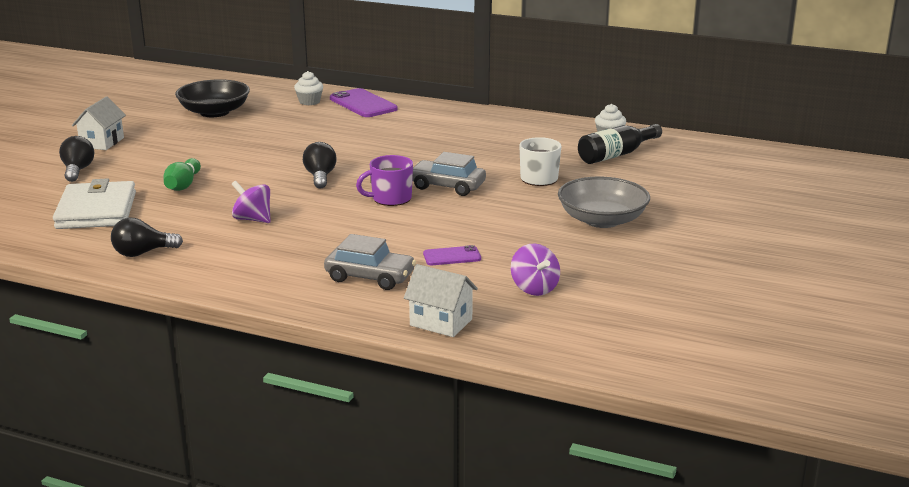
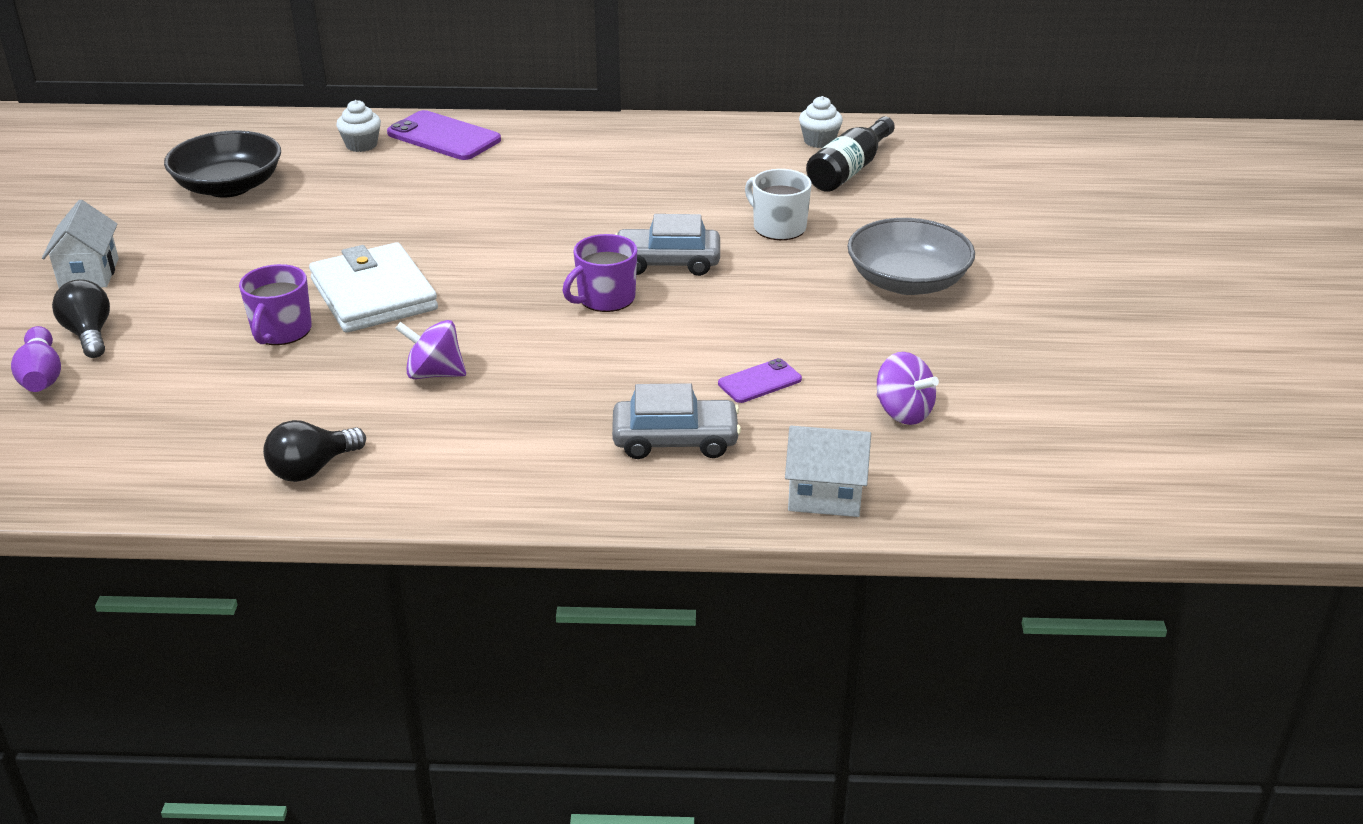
camera: 20 degrees left, 10 degrees up
(36, 185) = (41, 376): none -> purple bowling pin
(96, 211) = (179, 405): white wallet -> white wallet (374, 294)
(183, 185) = (281, 331): green bowling pin -> purple mug
(320, 177) = (477, 278): black light bulb -> none

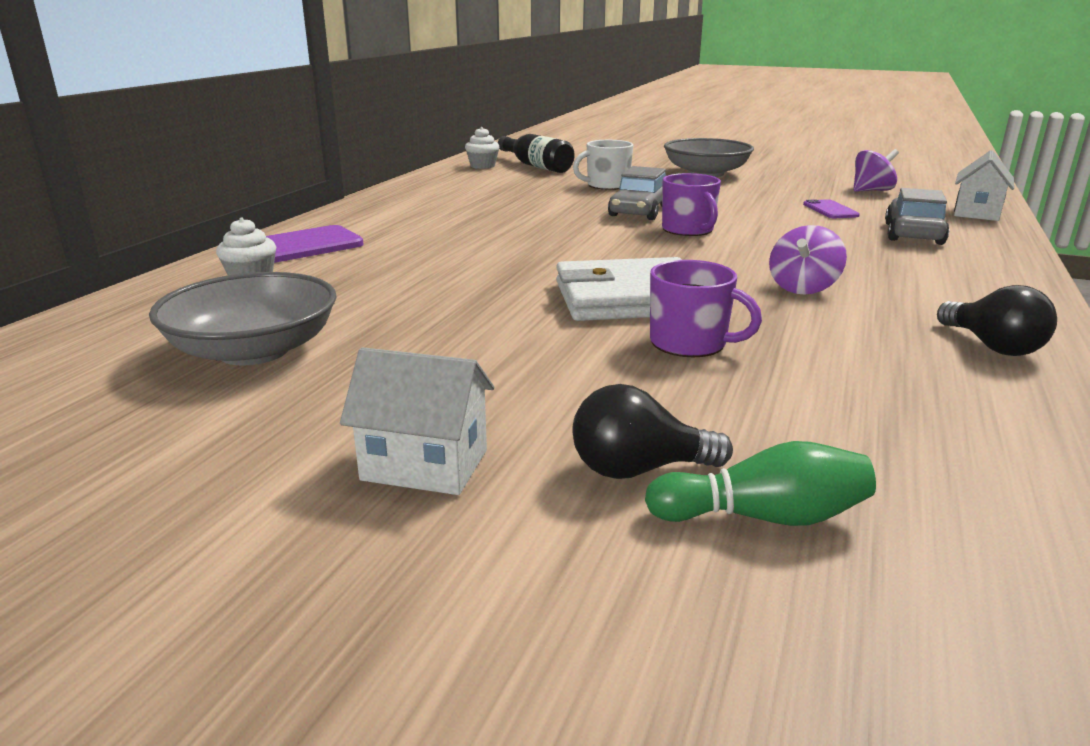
camera: 70 degrees left, 10 degrees down
(41, 376) = (763, 517): purple bowling pin -> green bowling pin
(229, 187) = (254, 350): black bowl -> grey bowl

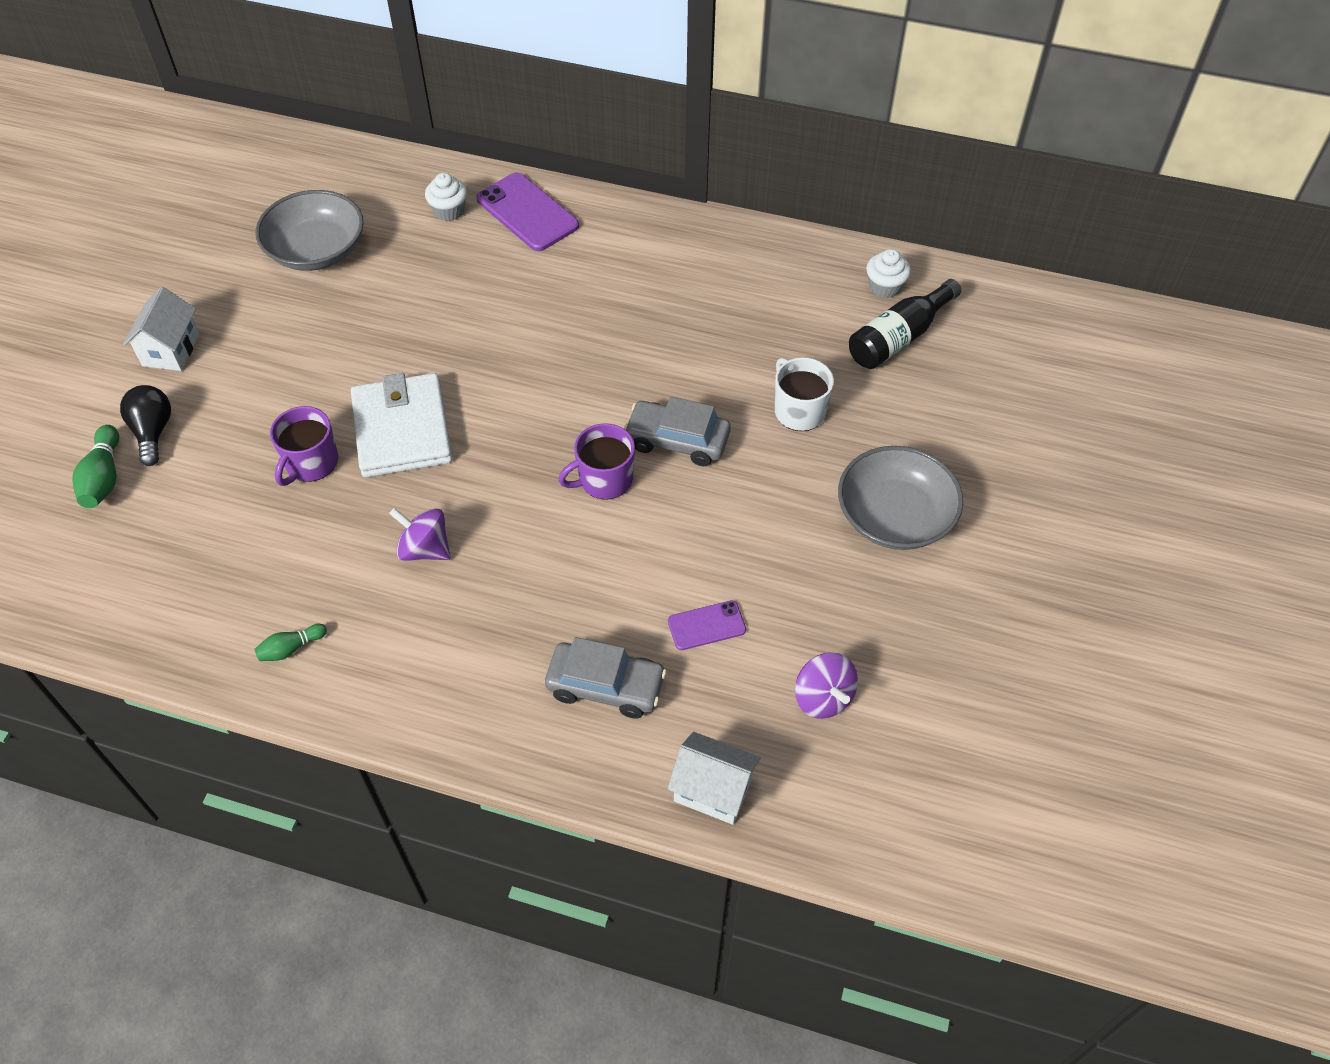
camera: 85 degrees right, 30 degrees up
(992, 346) = (291, 648): black light bulb -> green bowling pin

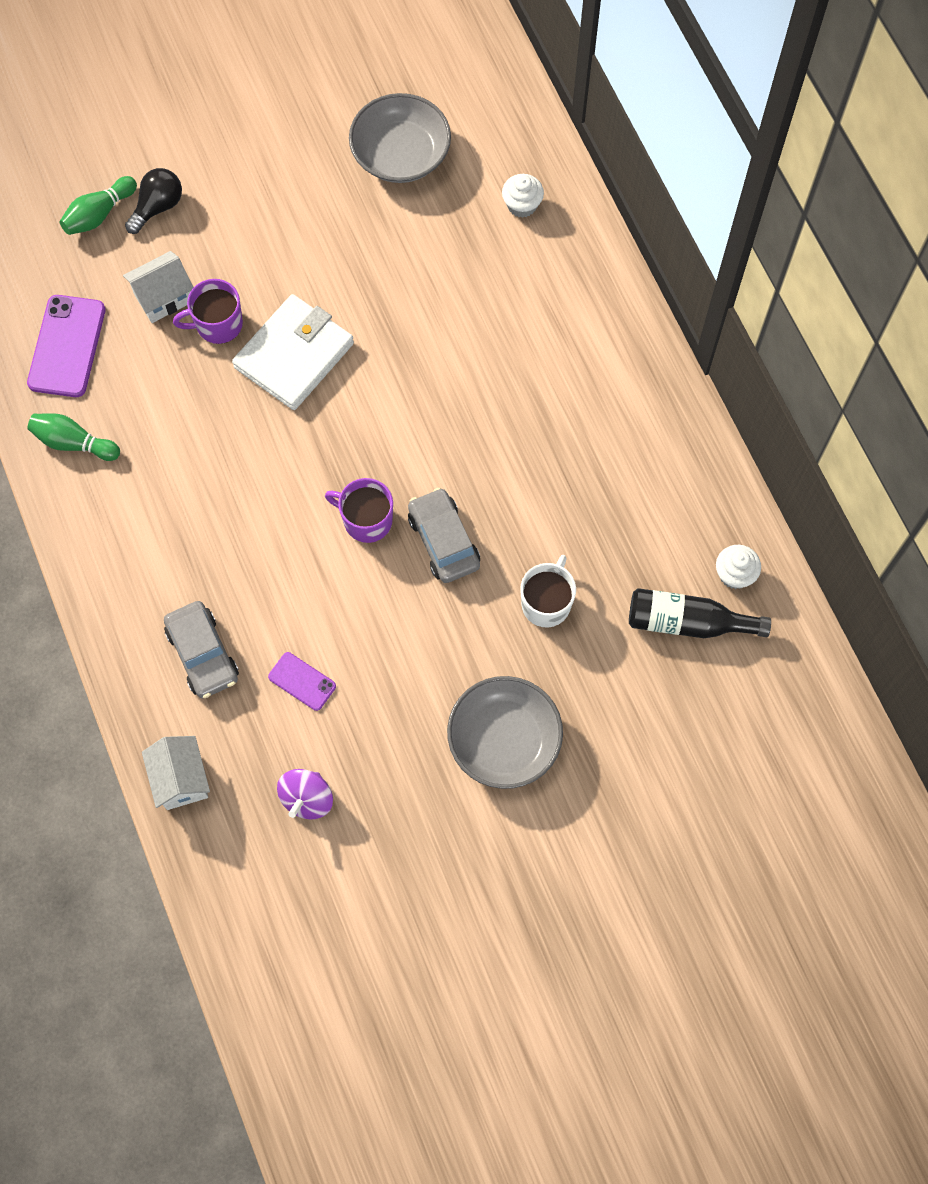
camera: 50 degrees right, 15 degrees up
(171, 350) = (231, 150): white house -> white house (164, 298)
(291, 648) = (73, 442): green bowling pin -> green bowling pin, size x1.59
(425, 549) = (212, 455): purple spinning top -> none
(527, 212) = (571, 259): purple phone -> purple phone (67, 346)

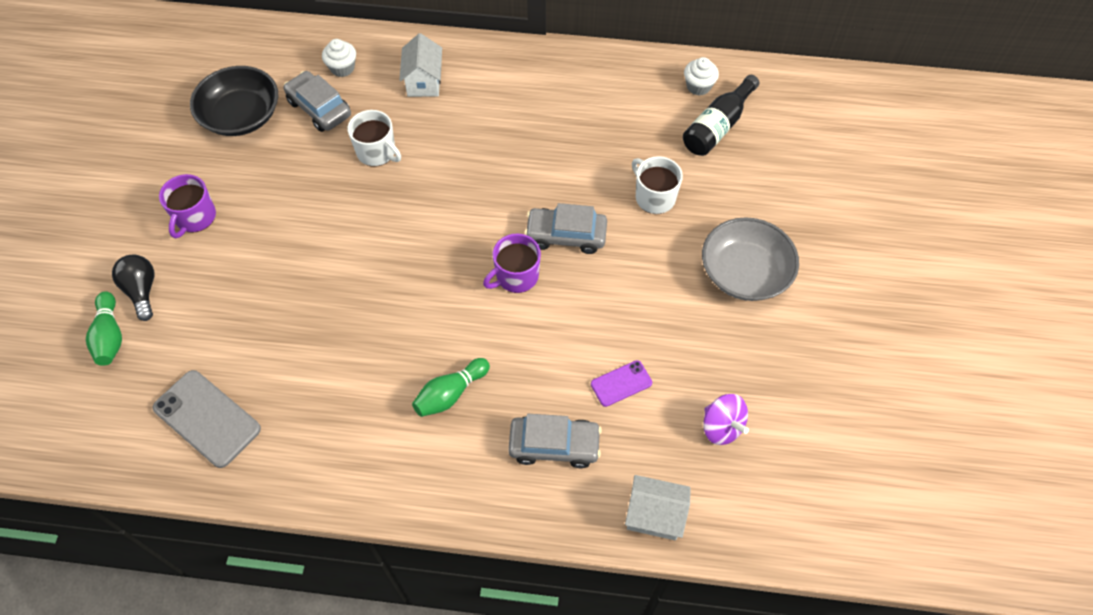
camera: 60 degrees left, 10 degrees down
(67, 346) = (207, 418): purple phone -> grey phone
(73, 442) = (298, 455): green bowling pin -> green bowling pin (450, 394)
(164, 298) = (224, 324): white house -> white house (424, 82)
(218, 324) = (278, 297): purple mug -> purple mug (195, 217)
(294, 355) = (346, 259): white wallet -> none
(400, 154) = (241, 116): grey bowl -> black bowl
(435, 304) = (377, 152): none -> white mug
(456, 217) = (319, 108): none -> grey car

